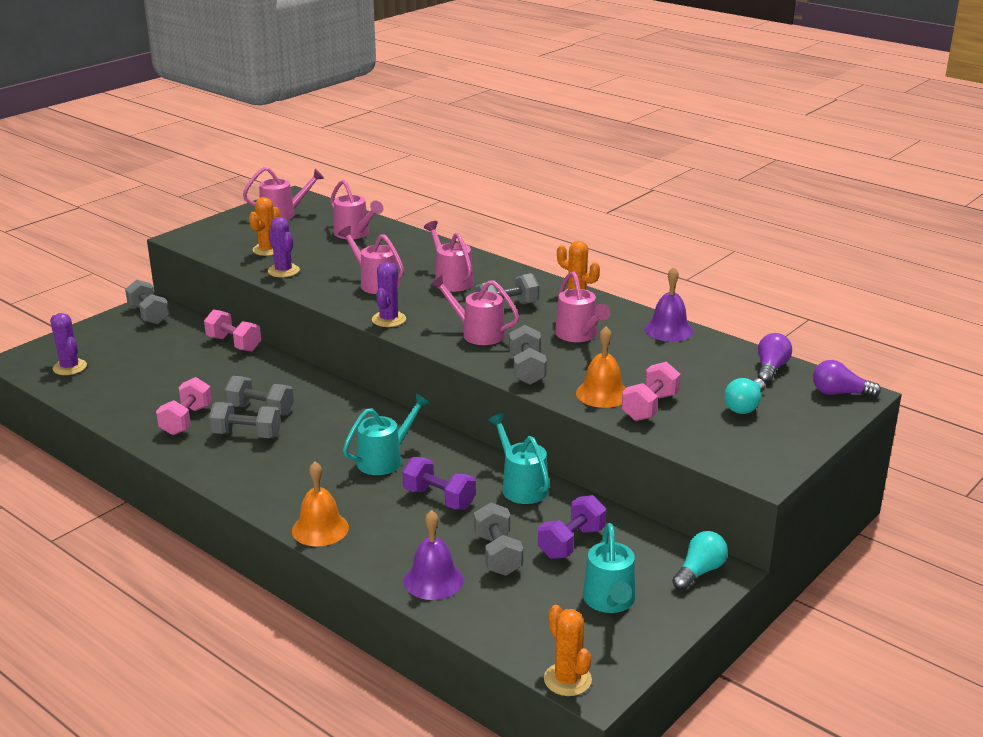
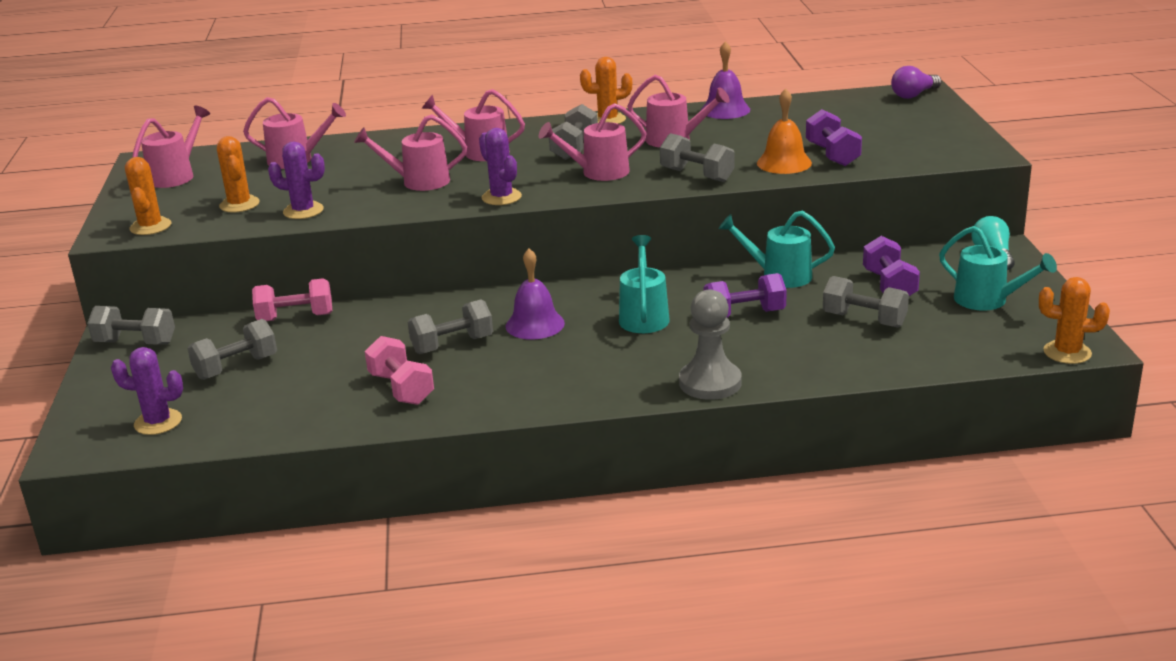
camera: 45 degrees left, 0 degrees up
(206, 242) = (150, 227): none -> orange cactus
(246, 435) = (486, 366): grey dumbbell -> grey dumbbell (236, 367)
(320, 529) = (710, 383): orange bell -> grey pawn
(433, 580) = (863, 359): purple bell -> purple bell (535, 324)
(650, 407) = (832, 155): pink dumbbell -> purple dumbbell
(744, 406) = (883, 127): turquoise light bulb -> none
(770, 369) = (844, 101): purple light bulb -> none

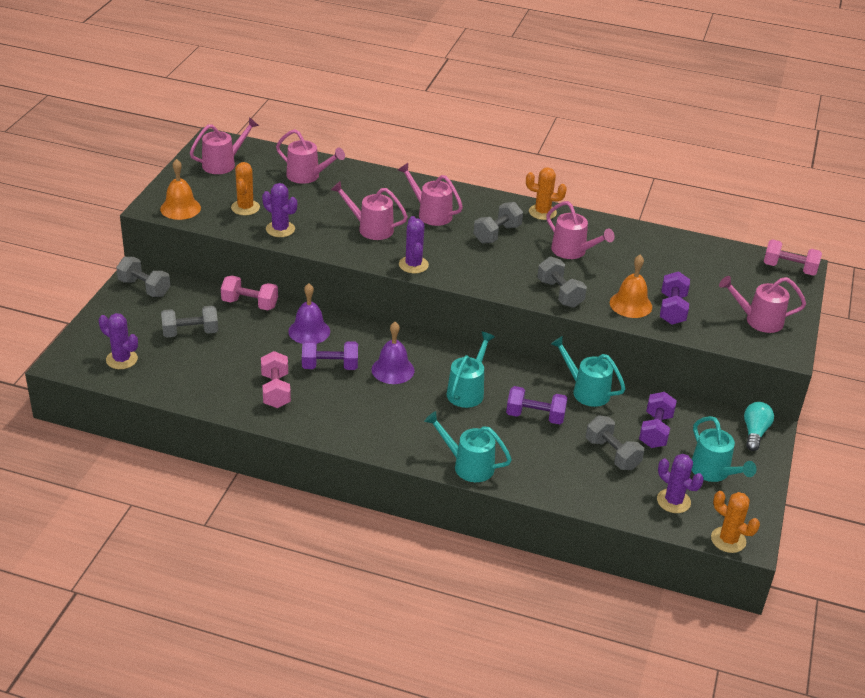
camera: 20 degrees right, 10 degrees up
(150, 227) = (180, 208): orange cactus -> orange bell
(452, 345) = (330, 366): grey dumbbell -> purple dumbbell
(598, 173) = (494, 265): pink watering can -> pink watering can (758, 320)
(710, 383) = (467, 465): grey pawn -> turquoise watering can
(725, 110) = (634, 233): purple bell -> purple bell (309, 331)
(914, 95) = (789, 269): purple light bulb -> pink dumbbell
(973, 338) = (673, 501): none -> purple cactus

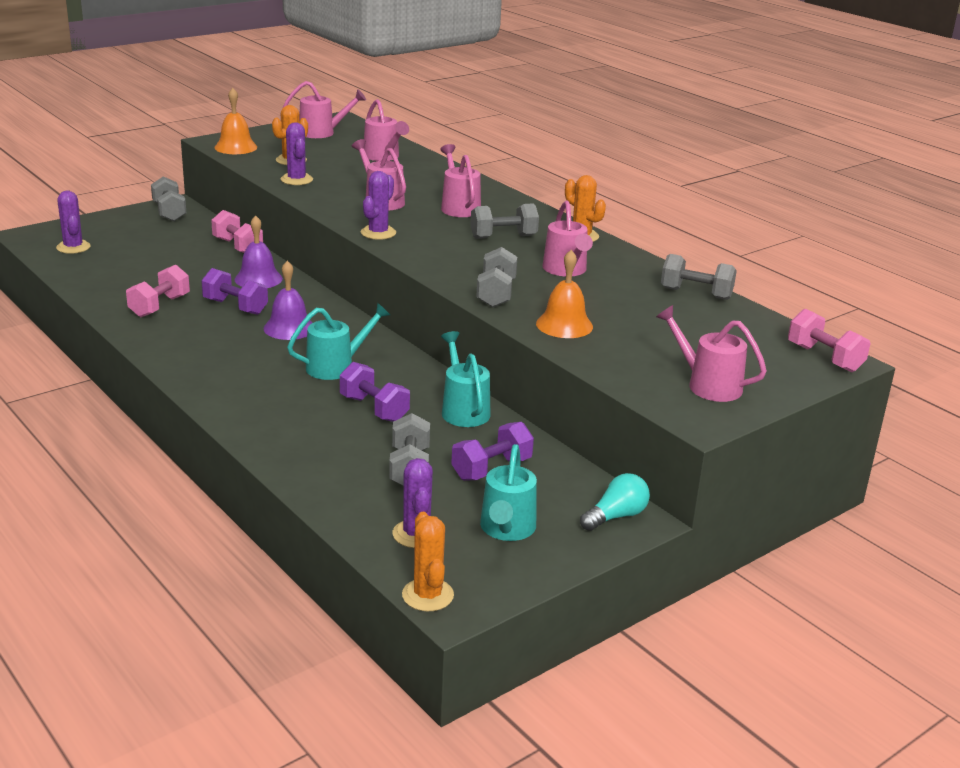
camera: 35 degrees right, 10 degrees down
(190, 333) = (156, 249): grey dumbbell -> grey dumbbell (696, 293)
(467, 465) = (242, 418): turquoise watering can -> none
(672, 309) = (609, 343): purple dumbbell -> none

